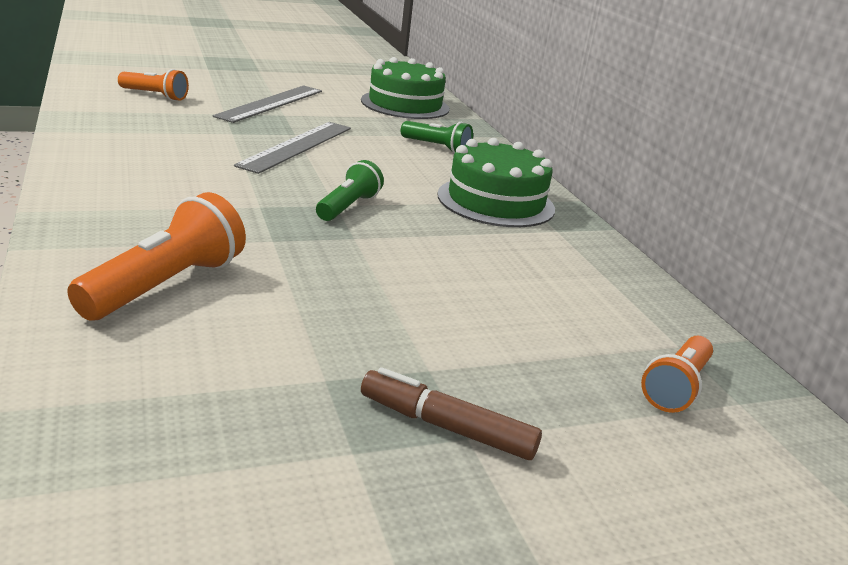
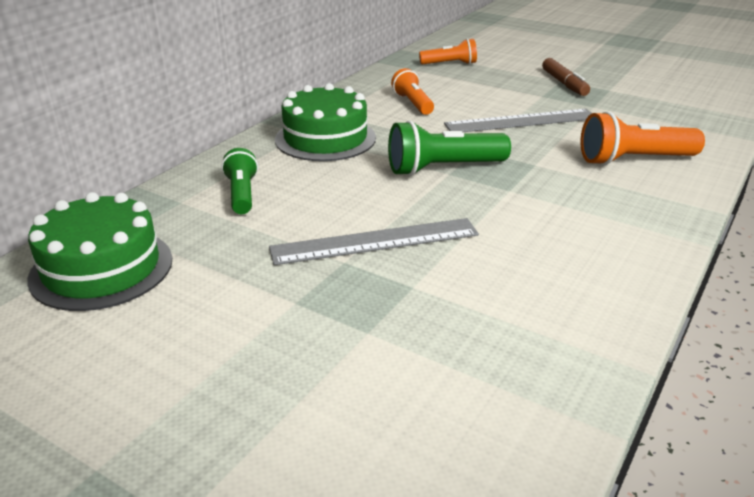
camera: 125 degrees left, 5 degrees up
(155, 96) = (412, 422): orange flashlight -> orange flashlight (413, 103)
(271, 103) = (269, 334): grey ruler -> grey ruler (521, 121)
(348, 207) = (443, 168): green flashlight -> green flashlight, size x1.55

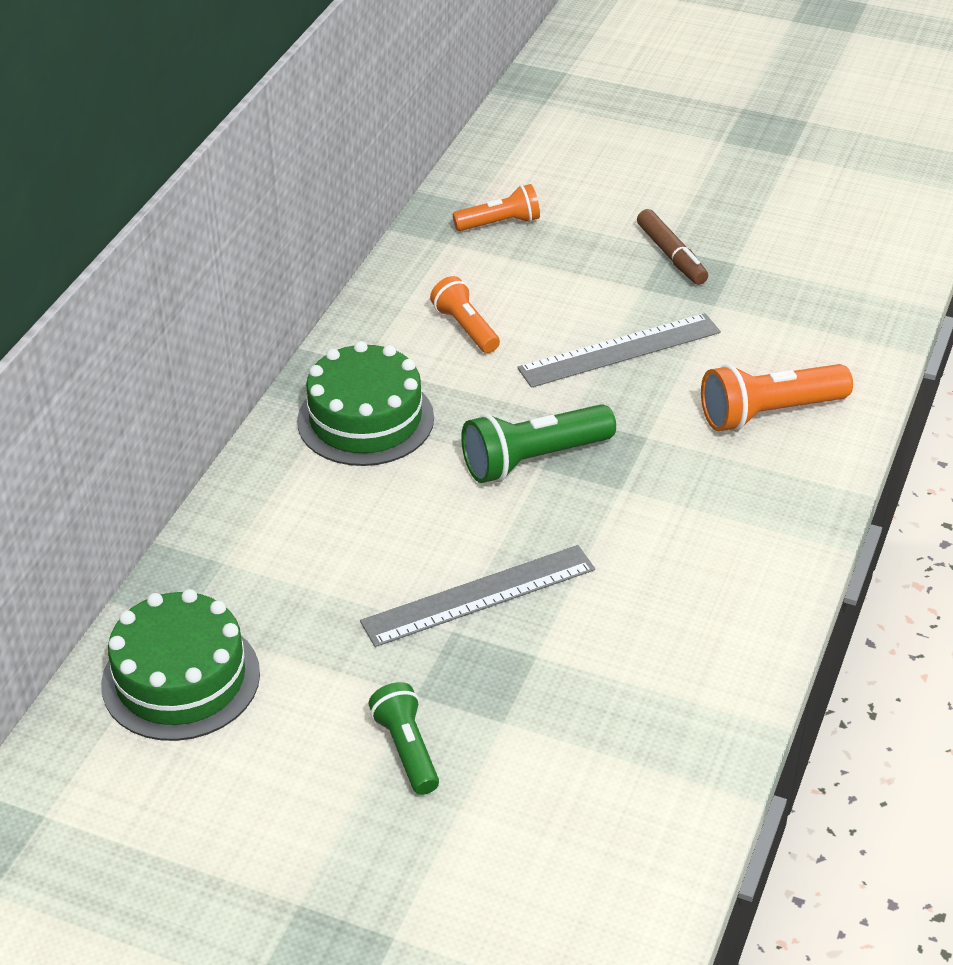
camera: 10 degrees left, 10 degrees up
(242, 194) = (294, 539): green flashlight -> green flashlight (407, 749)

